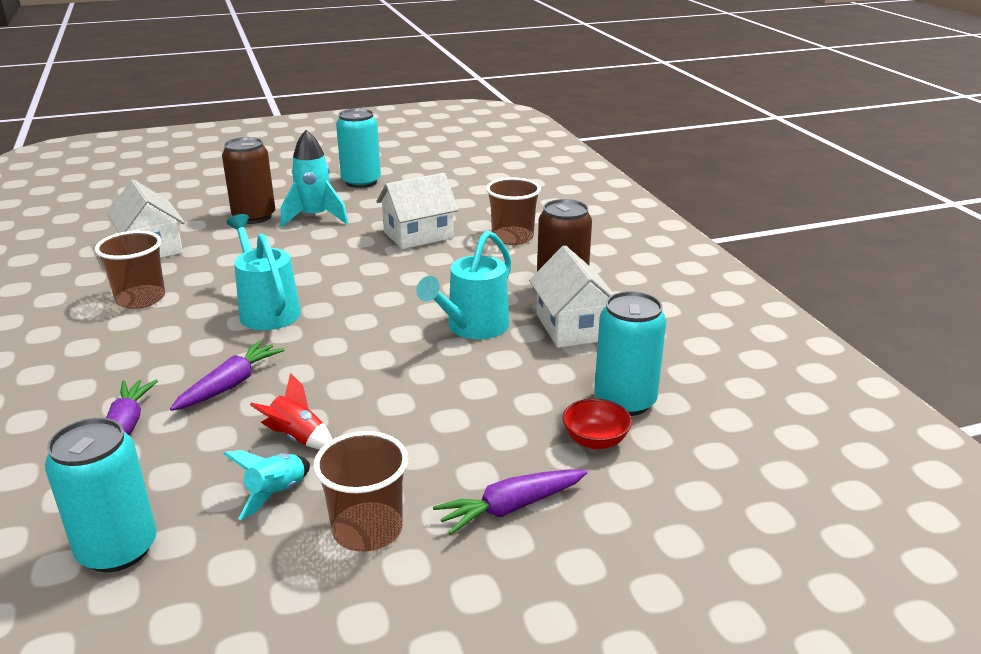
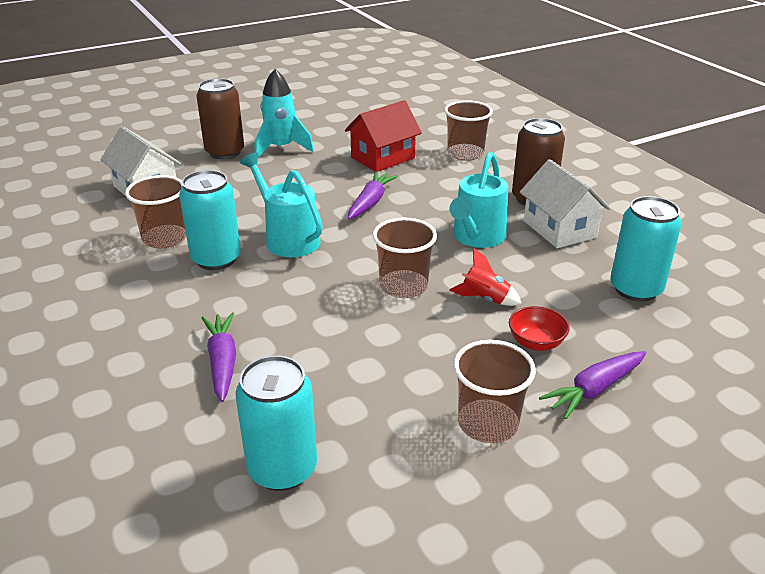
camera: 10 degrees left, 5 degrees up
(230, 385) = (295, 310): purple carrot -> purple carrot (370, 202)
(276, 494) = (393, 402): turquoise rocket -> none
(297, 438) = (382, 351): red rocket -> red rocket (484, 299)
(361, 182) = (304, 112): turquoise can -> turquoise can (216, 259)
(361, 372) = (403, 286): none -> brown cup
(418, 235) = (383, 158): white house -> red house
(595, 440) = (630, 325): red bowl -> red bowl (536, 343)

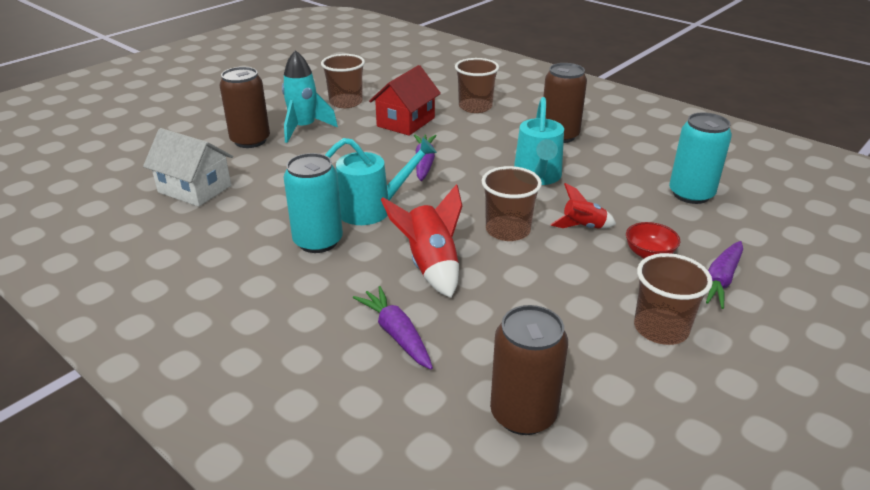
camera: 20 degrees left, 0 degrees up
(165, 238) = (251, 232): brown cup -> brown cup (346, 102)
(282, 469) = (523, 414): turquoise can -> brown can
(287, 238) = (372, 209): turquoise watering can -> turquoise watering can turned 135 degrees clockwise
(301, 305) = (430, 266): none -> red rocket
(559, 229) = (598, 157): white house -> none

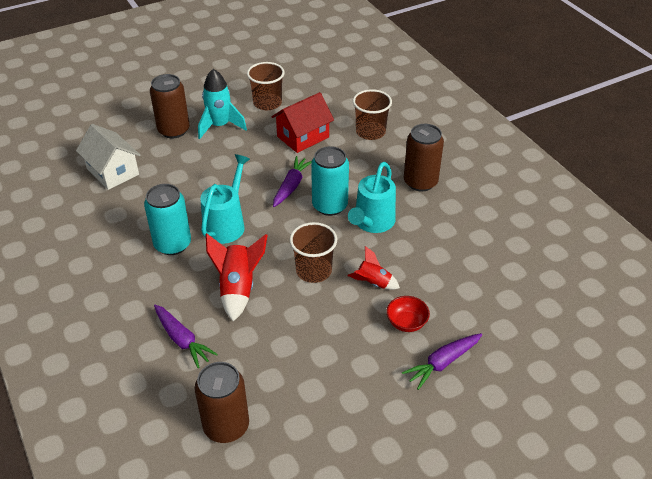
camera: 20 degrees right, 10 degrees up
(372, 209) = (226, 223): turquoise watering can -> turquoise watering can turned 75 degrees counterclockwise
(396, 334) = (182, 340): purple carrot -> purple carrot turned 150 degrees clockwise
(661, 328) = (366, 390): brown cup -> none
(691, 194) = (486, 273): turquoise can -> turquoise can (330, 206)

